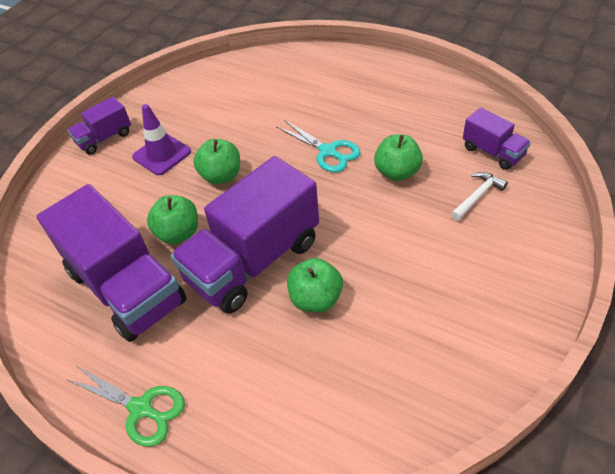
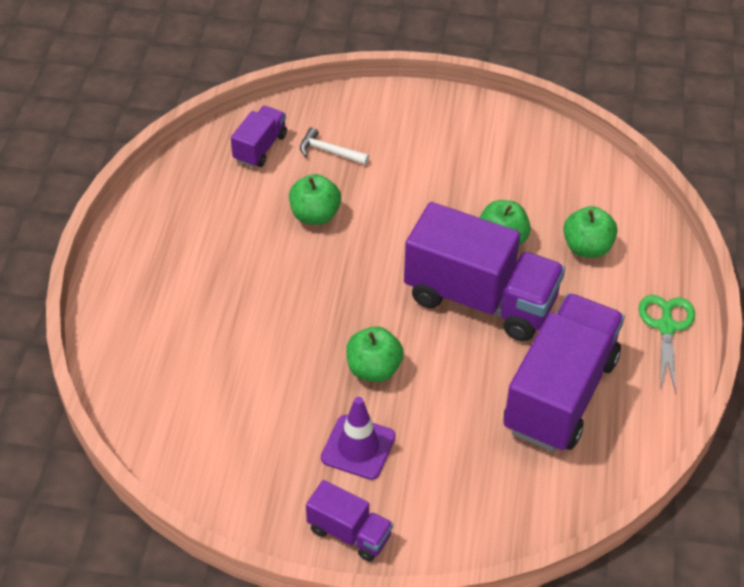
camera: 115 degrees left, 0 degrees up
(178, 233) = (473, 377): green apple -> green apple (587, 247)
(328, 151) = (300, 280): turquoise scissors -> none

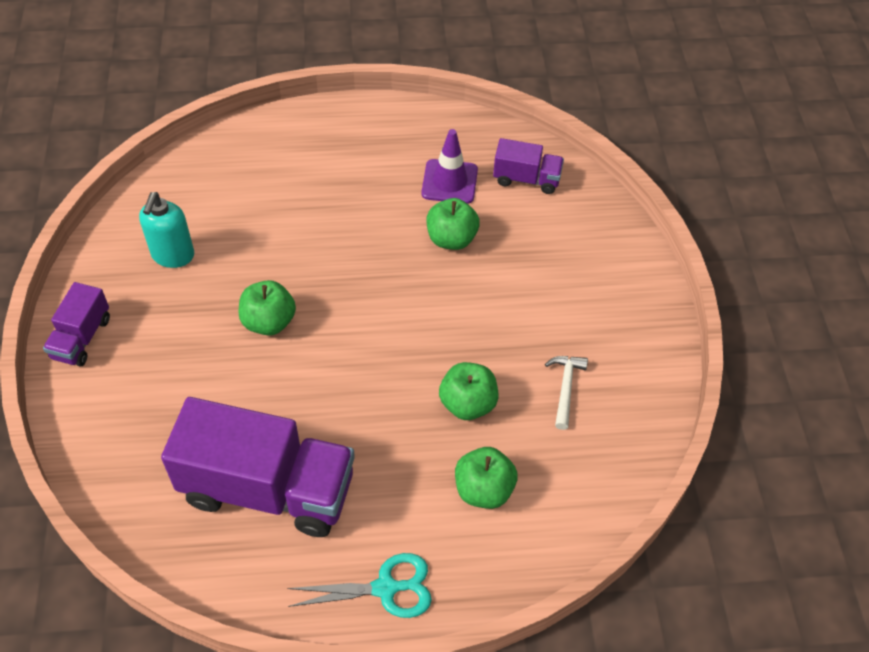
camera: 75 degrees right, 5 degrees up
(262, 441) = (173, 255): none -> turquoise soap dispenser
(329, 151) = (542, 233): white hammer -> white hammer (565, 388)
(358, 447) = (175, 327): purple traffic cone -> purple traffic cone (449, 182)
(480, 299) = (379, 396): purple truck -> none
(666, 327) = (385, 588): green scissors -> turquoise scissors

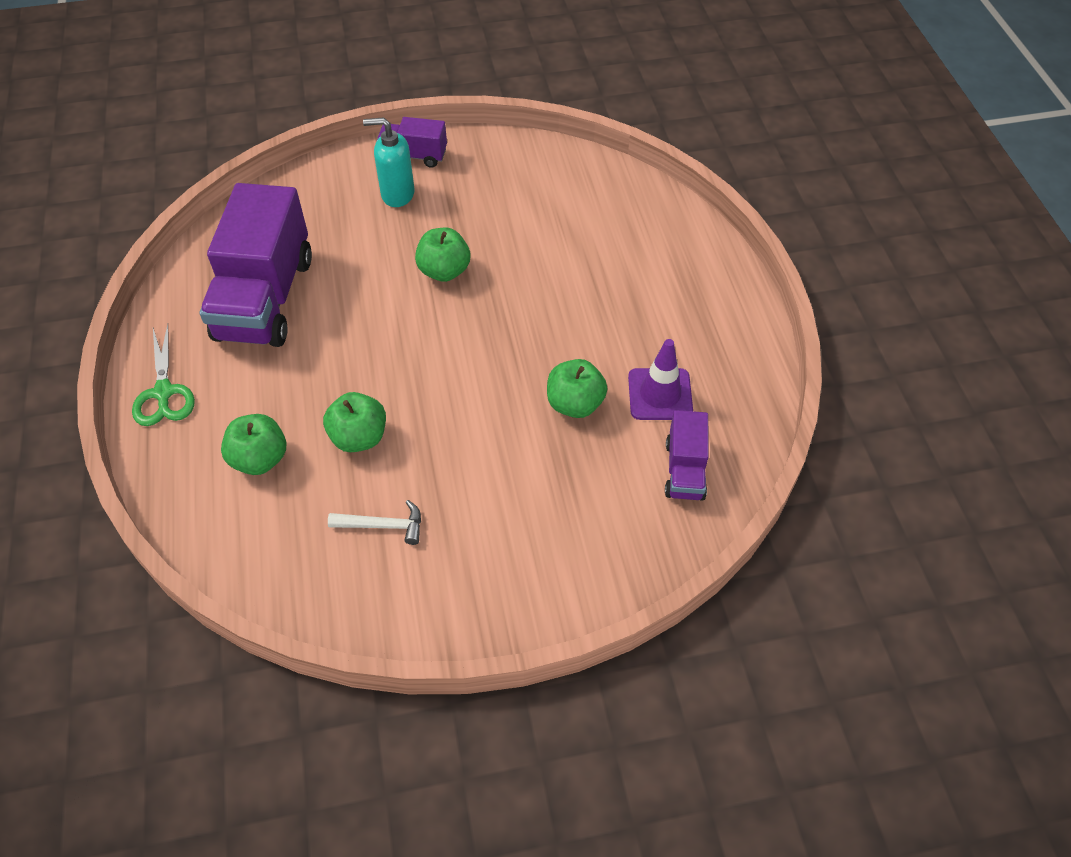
camera: 85 degrees right, 0 degrees up
(173, 255) = (512, 193): turquoise soap dispenser -> turquoise soap dispenser (397, 194)
(385, 588) = (163, 392): turquoise scissors -> green scissors

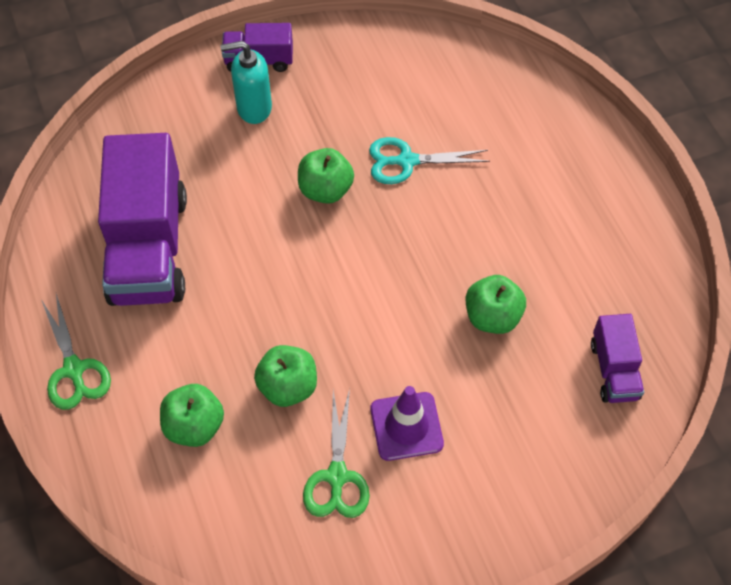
camera: 10 degrees left, 5 degrees up
(383, 526) = (337, 476): white hammer -> green scissors
(528, 257) = (407, 161): none -> turquoise scissors
(660, 394) = (572, 294): purple traffic cone -> purple traffic cone (406, 426)

